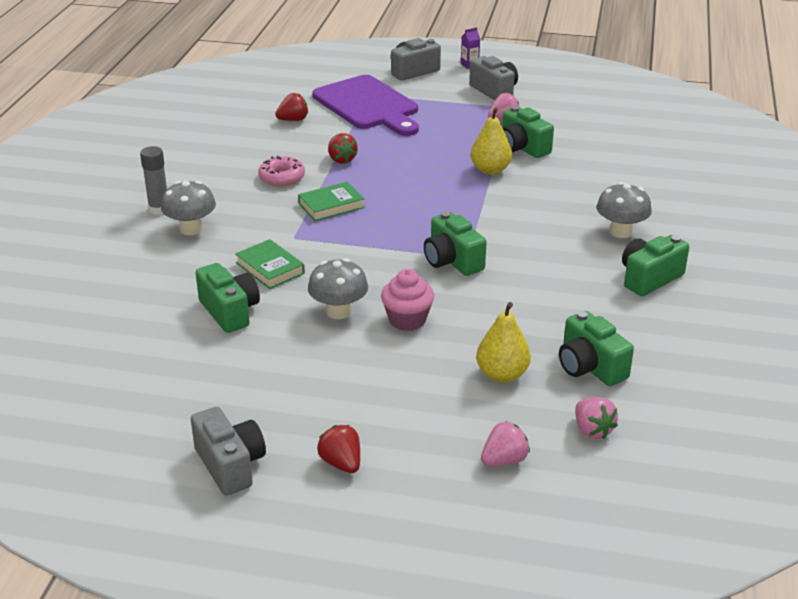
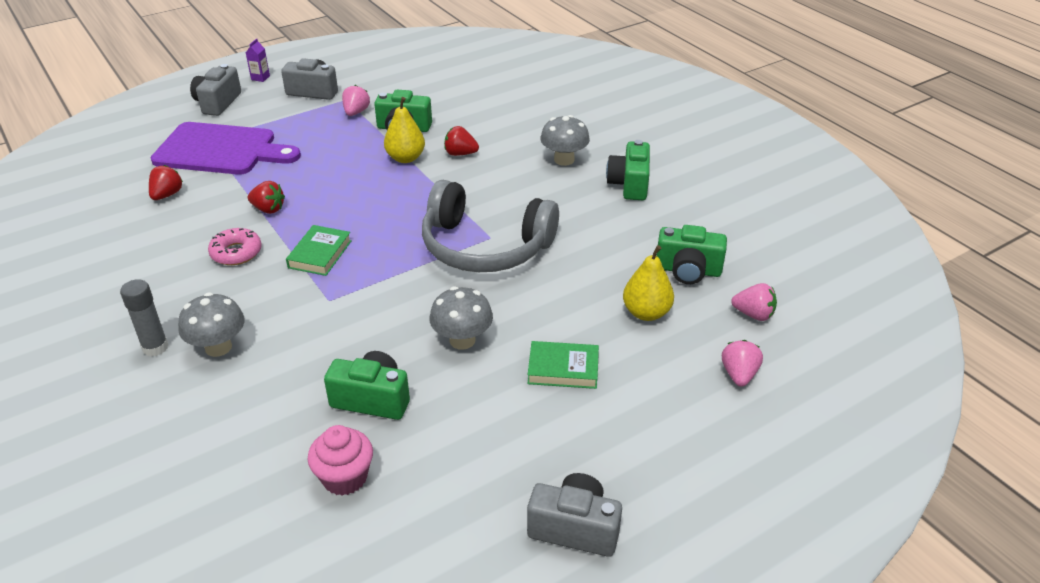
camera: 45 degrees left, 5 degrees up
(270, 268) = (349, 339): green book -> green book (563, 369)
(341, 463) = (648, 460): red strawberry -> red strawberry (460, 154)
(407, 320) = (523, 313): pink cupcake -> pink cupcake (345, 478)
(452, 261) = (485, 246): green camera -> grey headphones

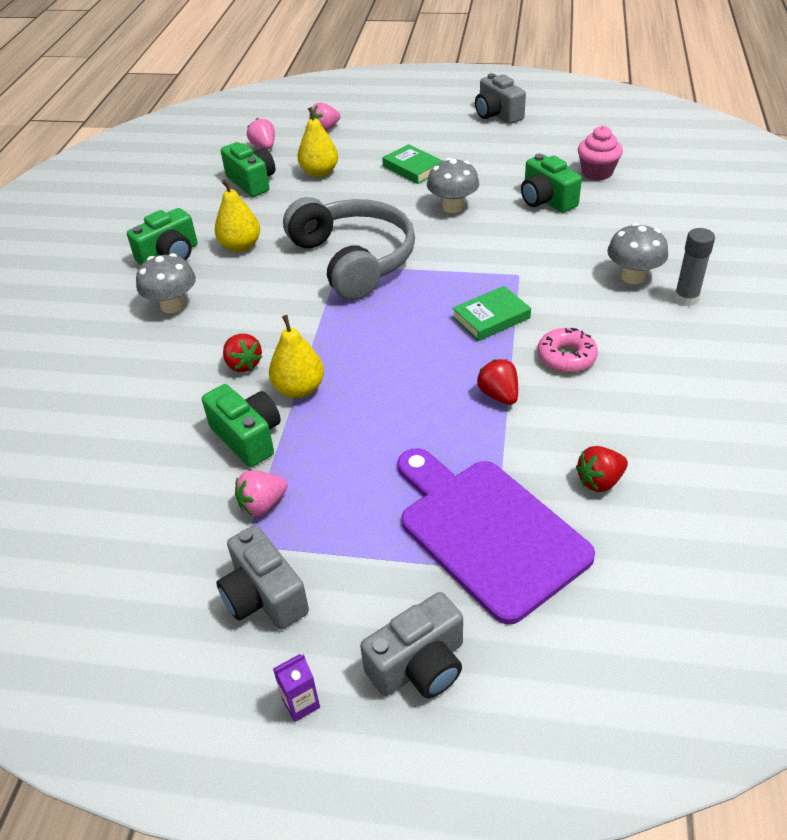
camera: 135 degrees left, 5 degrees up
(591, 214) = (240, 246): none -> yellow pear

